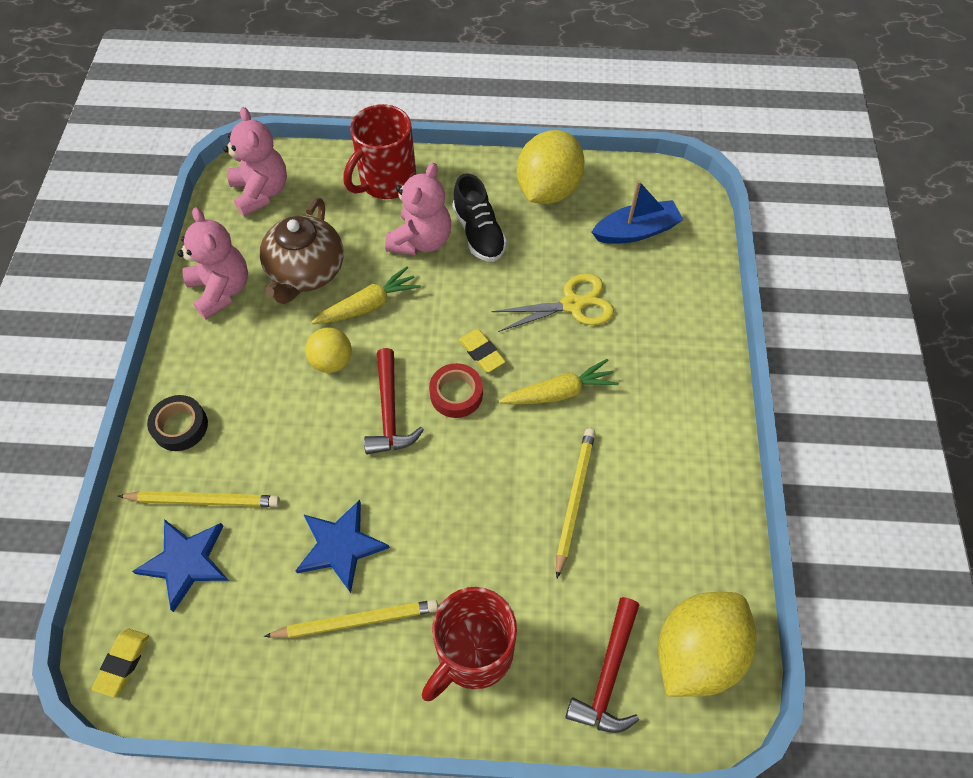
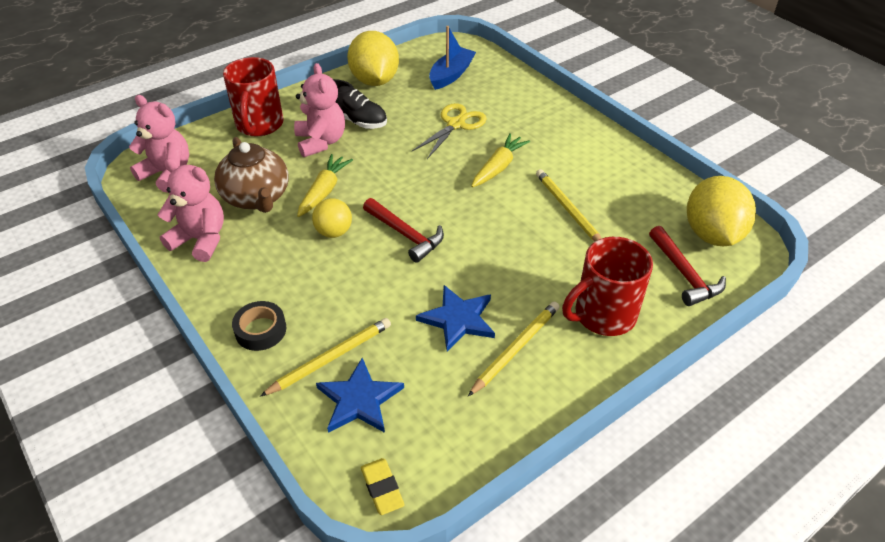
camera: 40 degrees left, 15 degrees down
(456, 394) = (438, 202): red tape -> none
(473, 653) = (603, 315): red mug -> red mug turned 60 degrees clockwise
(481, 352) = (429, 174): yellow eraser -> none

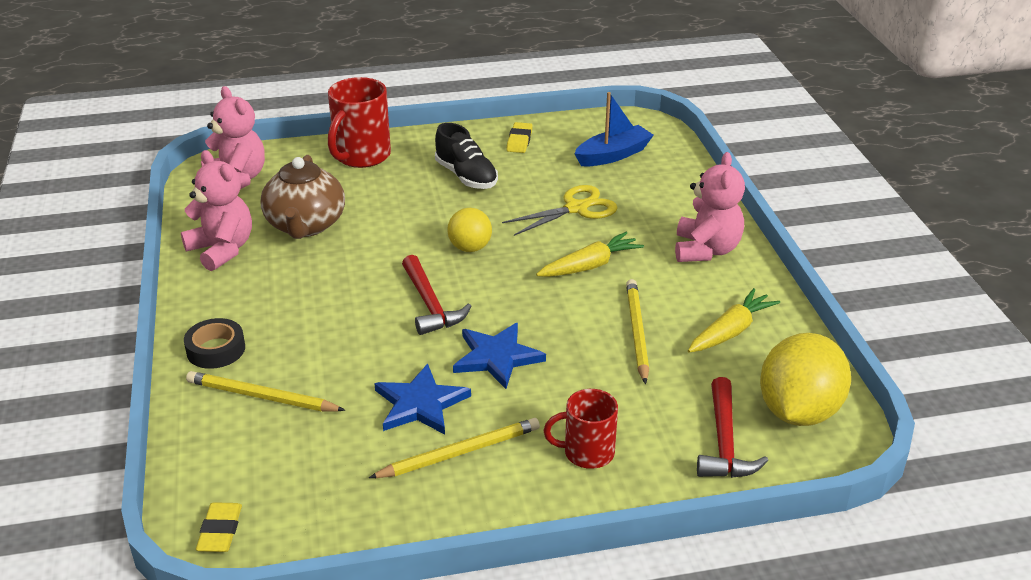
camera: 25 degrees right, 10 degrees down
(321, 142) = (412, 189): pink teddy bear -> pink teddy bear (706, 250)
(324, 191) = (378, 238): yellow carrot -> yellow carrot (730, 331)
(330, 358) = (262, 397): yellow pencil -> yellow pencil turned 150 degrees counterclockwise
(334, 232) = (357, 280): yellow ball -> yellow ball (470, 248)
(359, 400) = (260, 444): blue star -> blue star (497, 357)
(374, 81) = (519, 141): yellow lemon -> yellow eraser
(603, 315) = (587, 453): red mug -> red mug, size x0.63

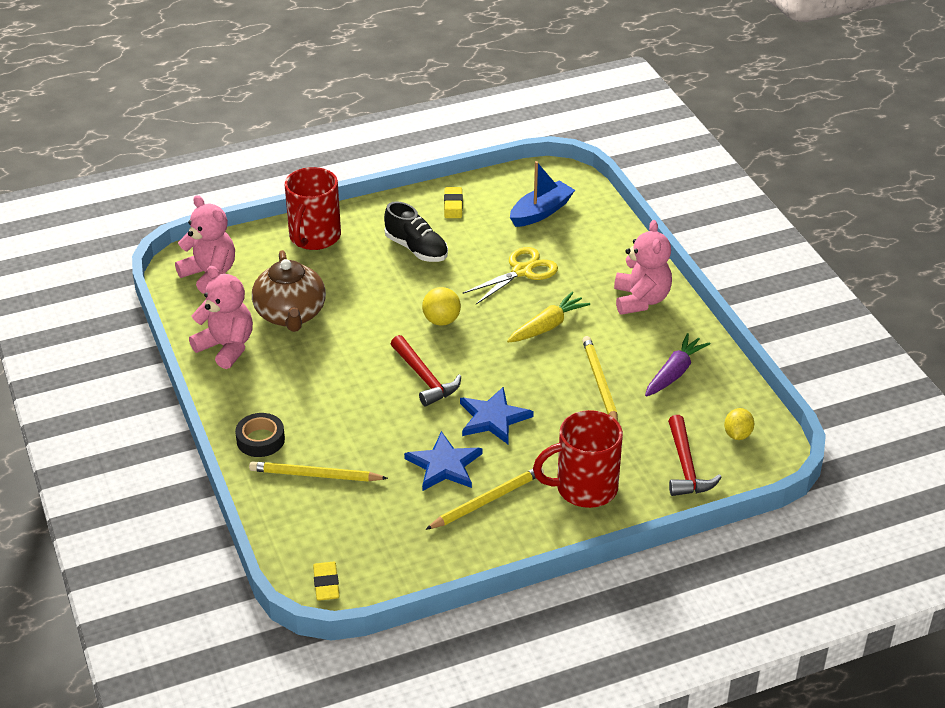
camera: 10 degrees left, 5 degrees up
(587, 453) = (584, 488): red mug -> red mug, size x1.58
(730, 331) = (674, 373): yellow carrot -> purple carrot
(798, 411) = (737, 434): yellow lemon -> yellow lemon, size x0.44

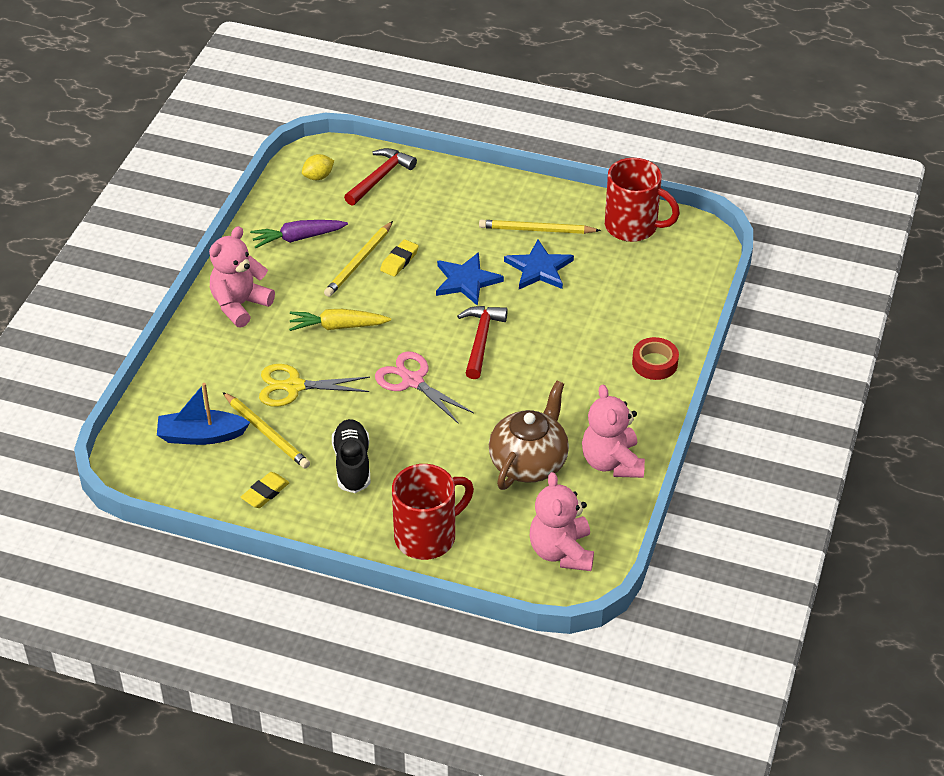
camera: 140 degrees left, 5 degrees up
(260, 440) = (654, 363): black tape -> red tape
(315, 475) = (638, 313): yellow pencil -> yellow pencil (267, 432)
(326, 584) = (698, 239): yellow eraser -> yellow eraser (399, 261)
(441, 320) = (412, 381): yellow ball -> pink scissors
(584, 488) = (463, 202): red mug -> red mug (633, 227)

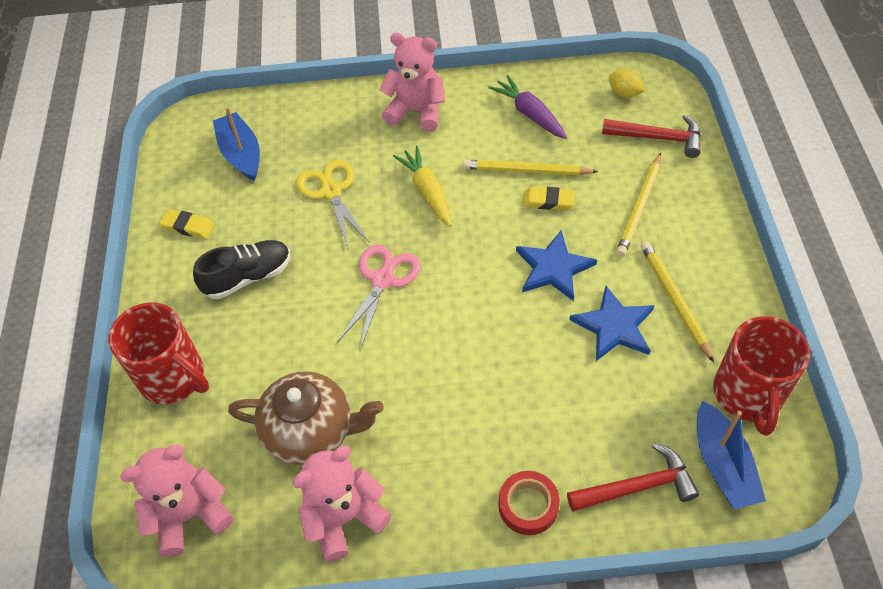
camera: 70 degrees right, 10 degrees up
(267, 432) = (263, 196): yellow pencil -> yellow pencil (640, 207)
(481, 340) = (472, 315): red hammer -> red hammer (637, 486)
(676, 260) = (722, 464): none -> blue boat

